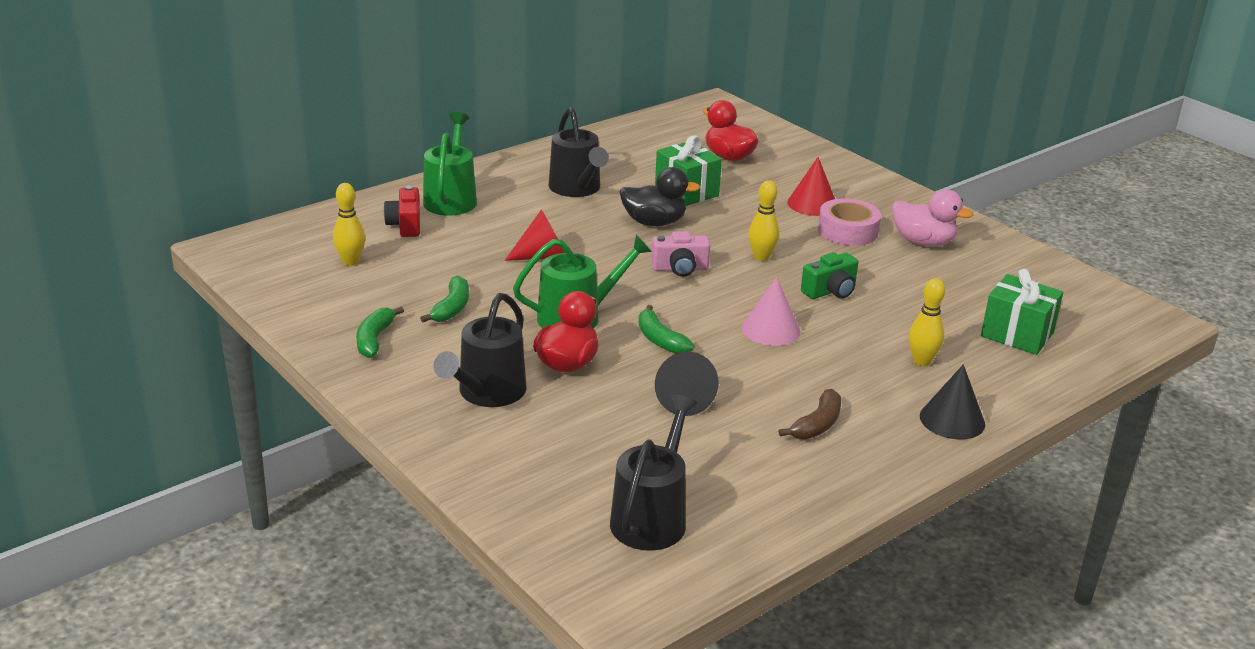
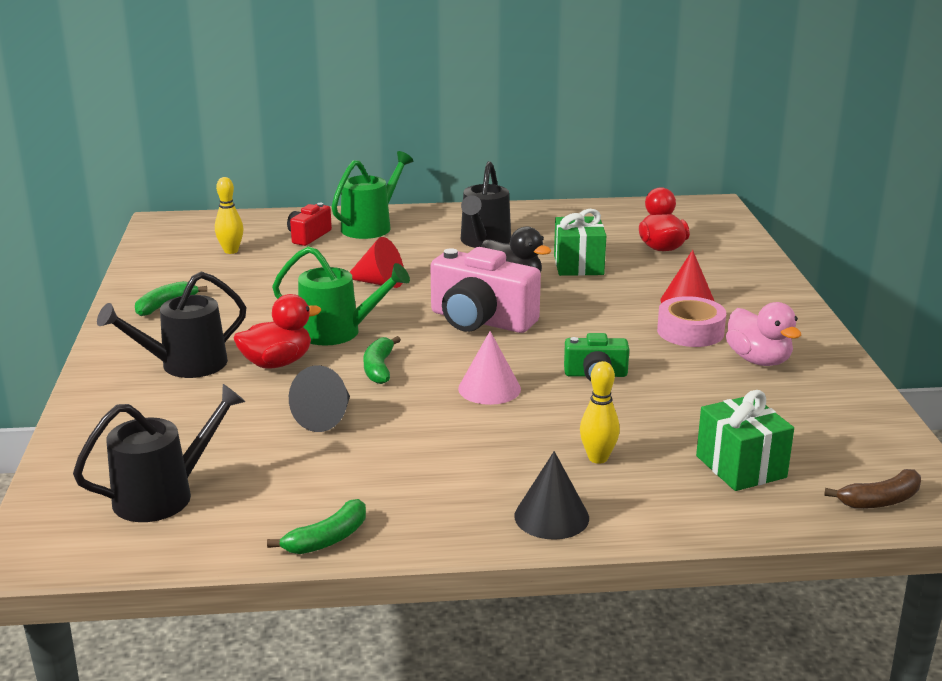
camera: 35 degrees right, 5 degrees down
(452, 308) = (253, 300): green banana -> green banana (327, 539)
(680, 269) = (480, 320): pink camera -> pink camera, size x1.87
(761, 257) = (570, 331): yellow bowling pin -> none
(817, 425) = (413, 476): brown banana -> brown banana (880, 500)

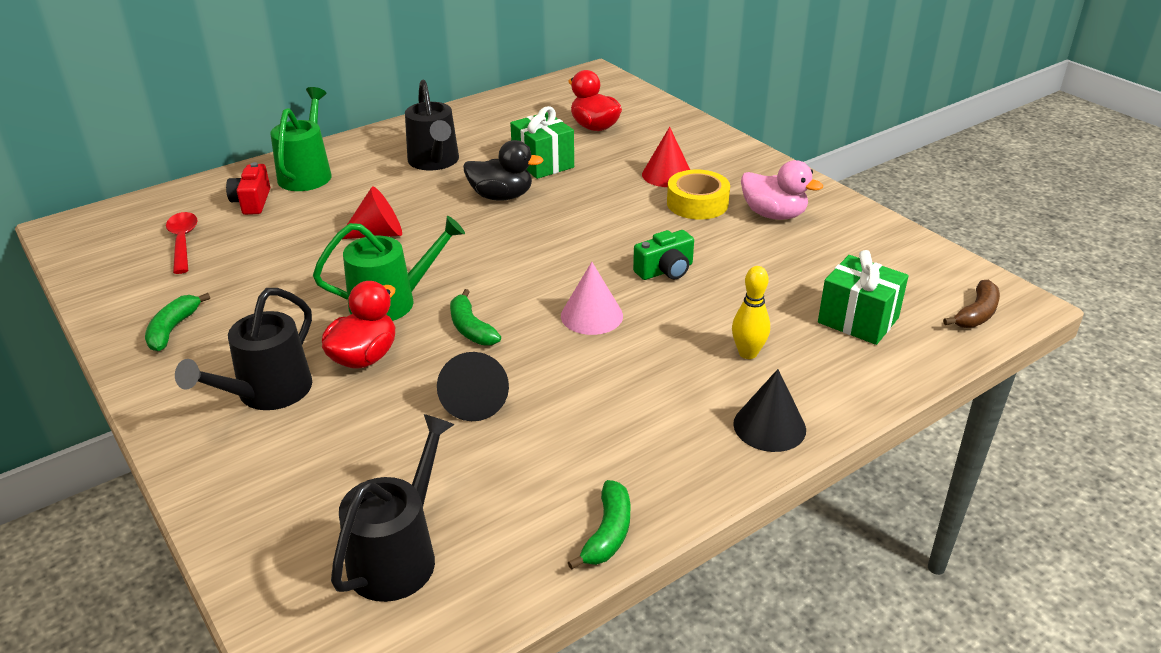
camera: 30 degrees left, 10 degrees up
(231, 251) = (183, 242): yellow bowling pin -> red spoon
(480, 320) = (514, 246): pink camera -> none
(690, 331) = (697, 203): pink tape -> yellow tape

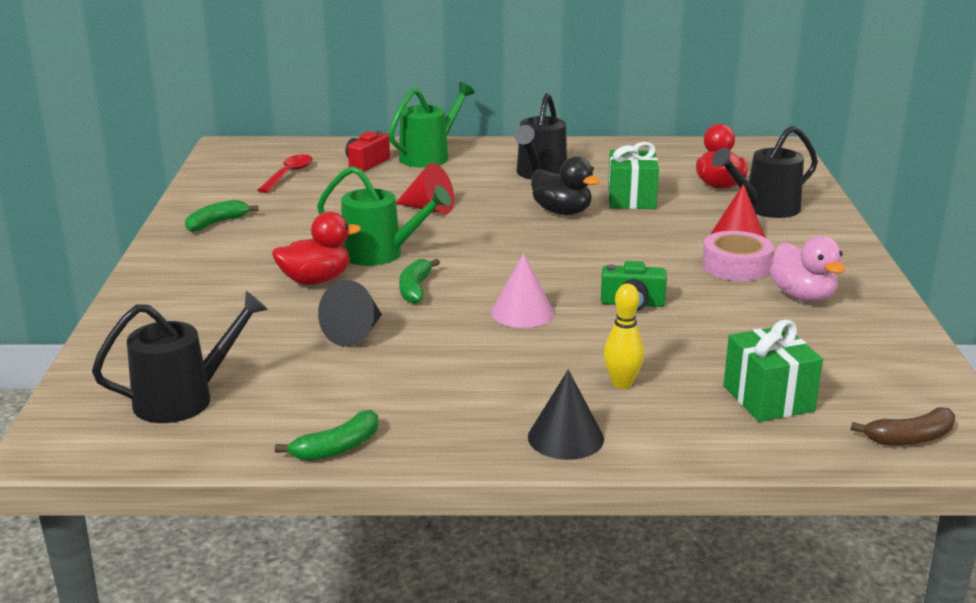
camera: 35 degrees right, 10 degrees down
(268, 393) = (226, 278): black watering can -> black watering can (765, 208)
(697, 203) = (736, 266): yellow tape -> pink tape

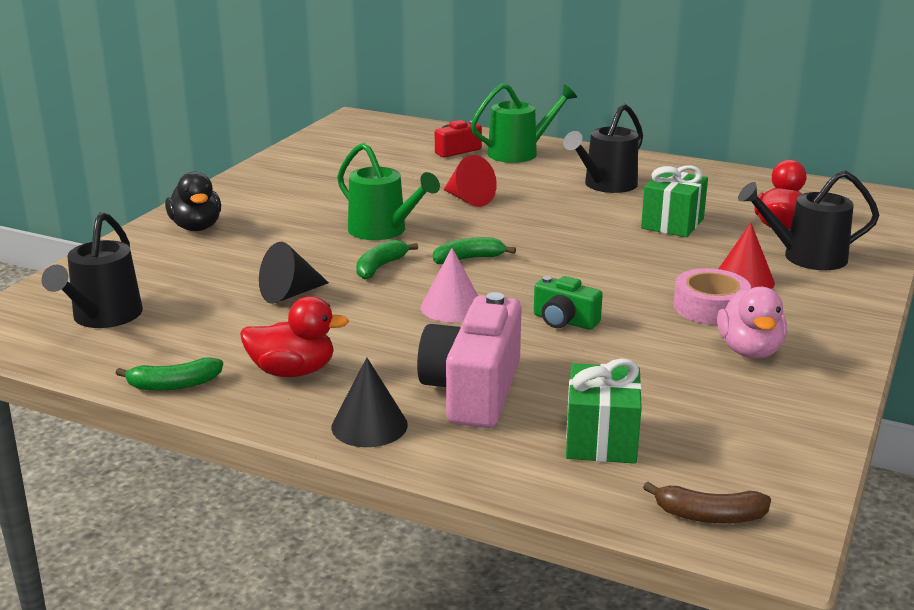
camera: 25 degrees right, 0 degrees up
(183, 399) = (103, 317): black watering can -> black watering can turned 105 degrees clockwise
(217, 223) = (278, 180): green banana -> green banana (469, 259)
(288, 174) = (379, 150): red spoon -> none
(315, 280) = (305, 243): red duck -> red duck (293, 371)
(562, 212) = (589, 224): black duck -> black duck (196, 227)
(622, 383) = (473, 391): yellow bowling pin -> pink camera

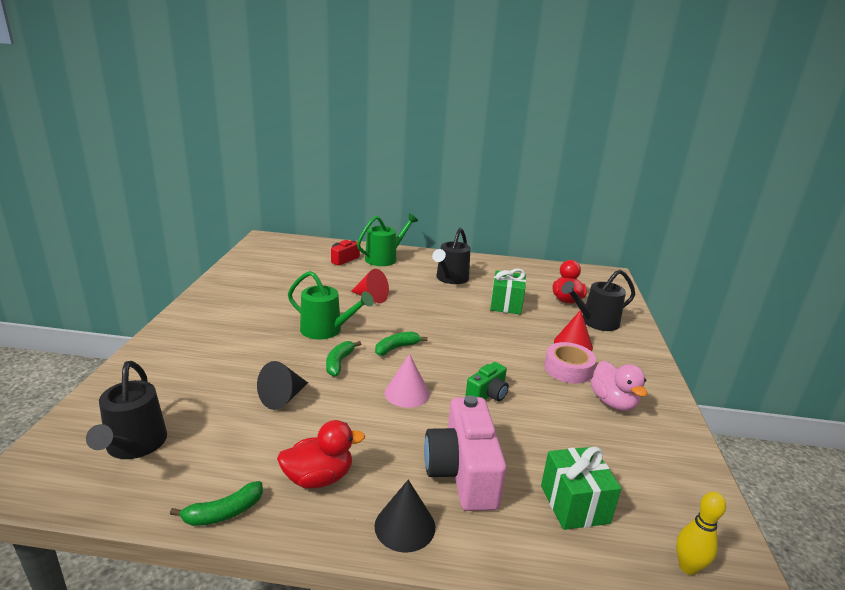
camera: 20 degrees left, 0 degrees up
(196, 227) = (184, 342): black duck -> none
(564, 321) = (487, 394): green camera -> green camera turned 60 degrees counterclockwise
(709, 516) = (688, 567): brown banana -> yellow bowling pin

